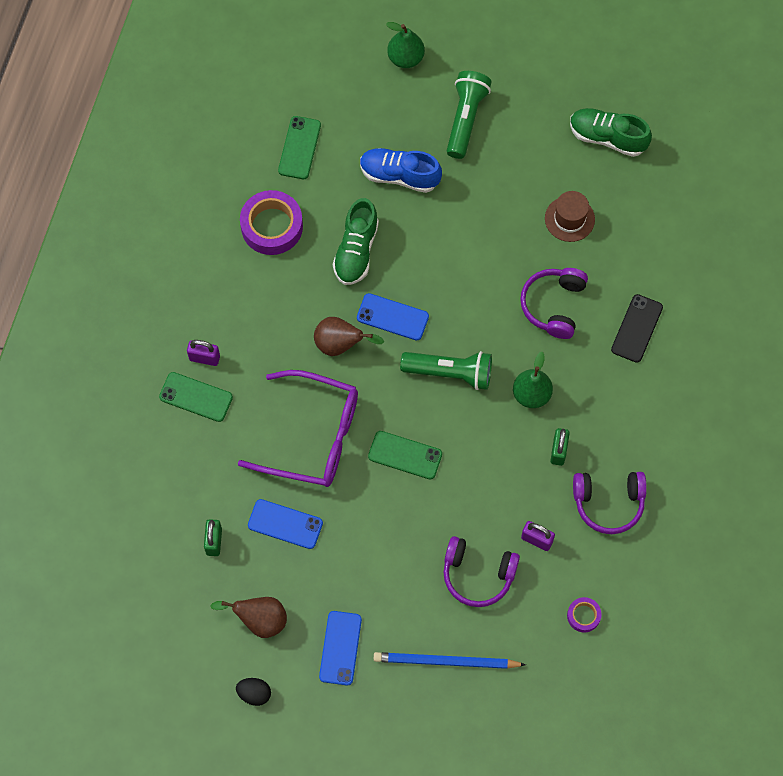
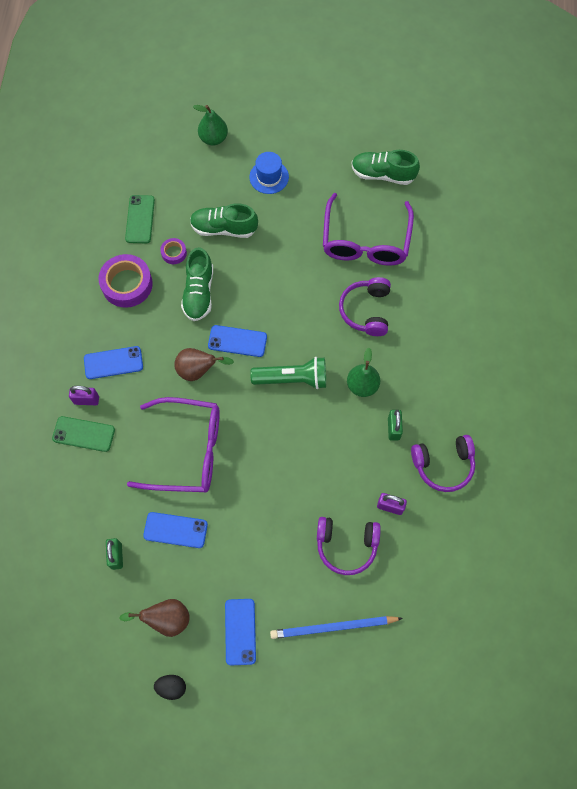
camera: 10 degrees left, 0 degrees up
(242, 319) = (113, 362): none -> blue phone
(399, 175) = (224, 228): blue shoe -> green shoe
(405, 455) = (267, 453): green phone -> none
(465, 119) = (269, 177): green flashlight -> blue hat
(569, 219) = (365, 241): brown hat -> purple glasses
(583, 616) = (442, 565): purple tape -> purple tape (174, 253)
(636, 328) = (436, 318): black phone -> none

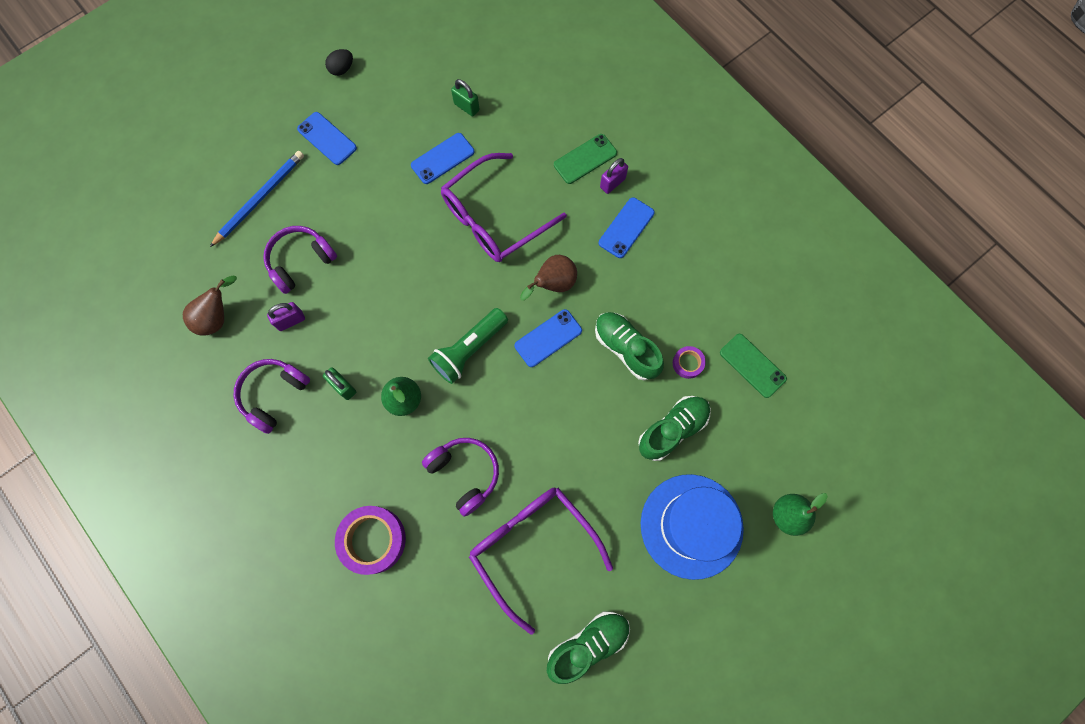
camera: 135 degrees right, 5 degrees up
(127, 284) = (692, 298): purple tape -> purple tape (373, 540)
(166, 619) = (388, 101): brown pear -> brown pear (217, 317)
(269, 177) = (691, 526): blue hat -> blue hat, size x1.94

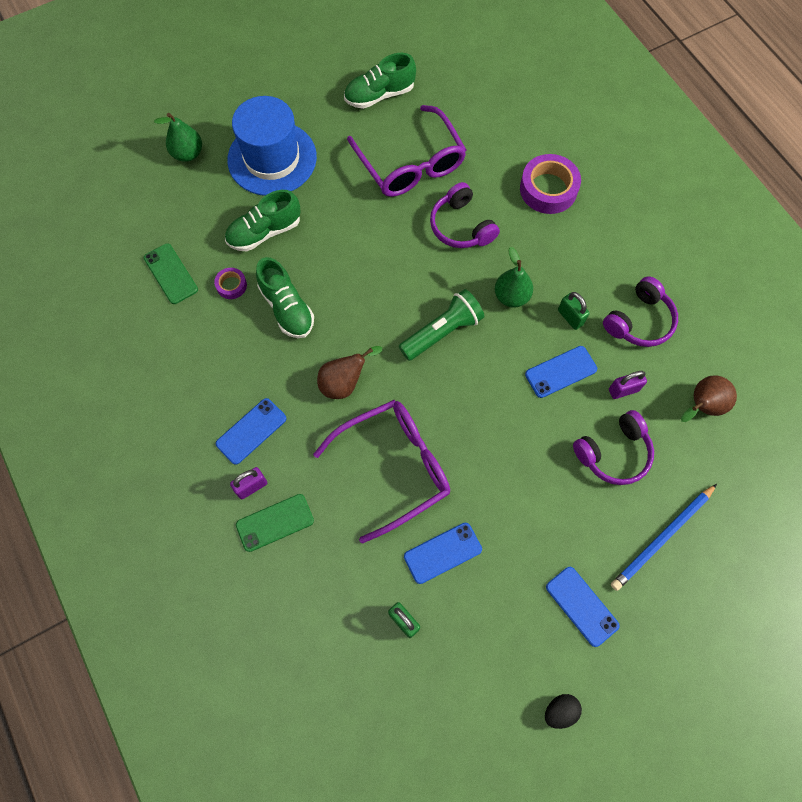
camera: 170 degrees left, 5 degrees down
(548, 338) = (361, 330): blue phone -> blue phone (561, 372)

